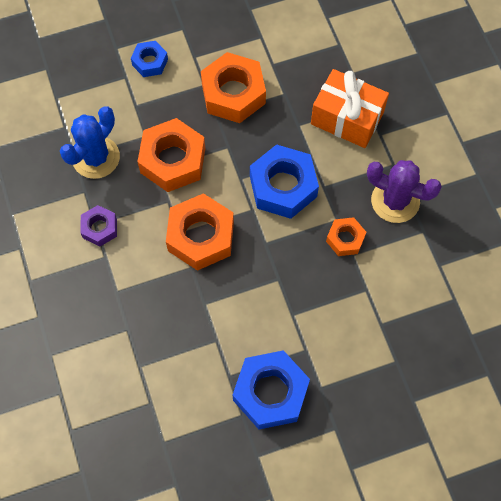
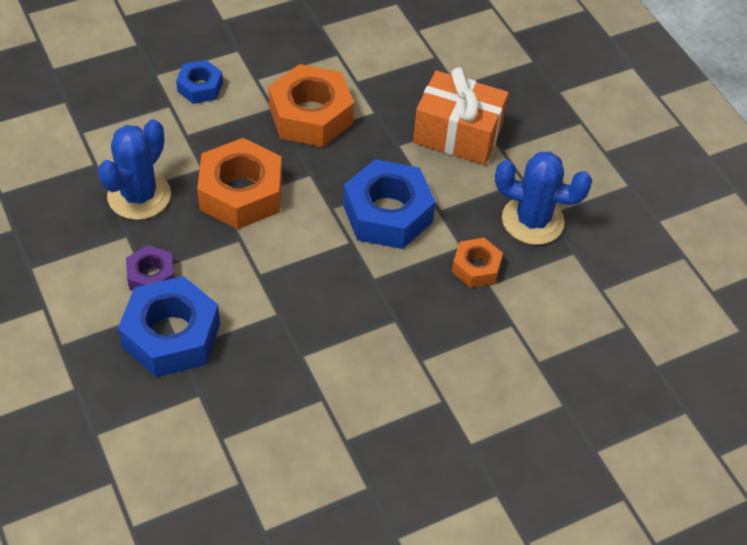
camera: 10 degrees left, 15 degrees down
(201, 236) = (287, 277): orange nut -> none
(270, 392) = (403, 456): blue nut -> blue nut (171, 335)
(395, 201) = (532, 220): purple cactus -> blue cactus

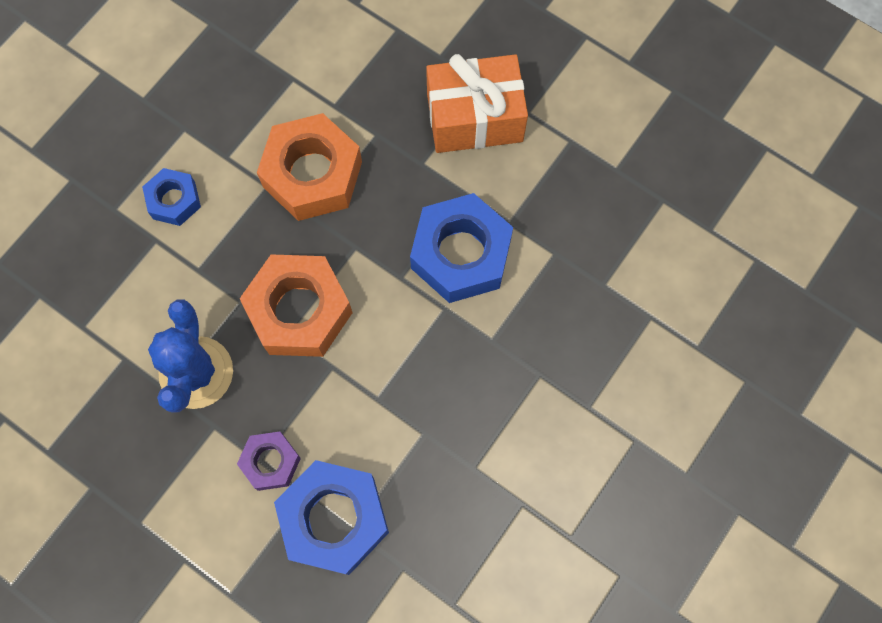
camera: 25 degrees left, 20 degrees up
(476, 267) = (582, 271): orange nut -> none
(532, 220) = (605, 184): blue cactus -> none

